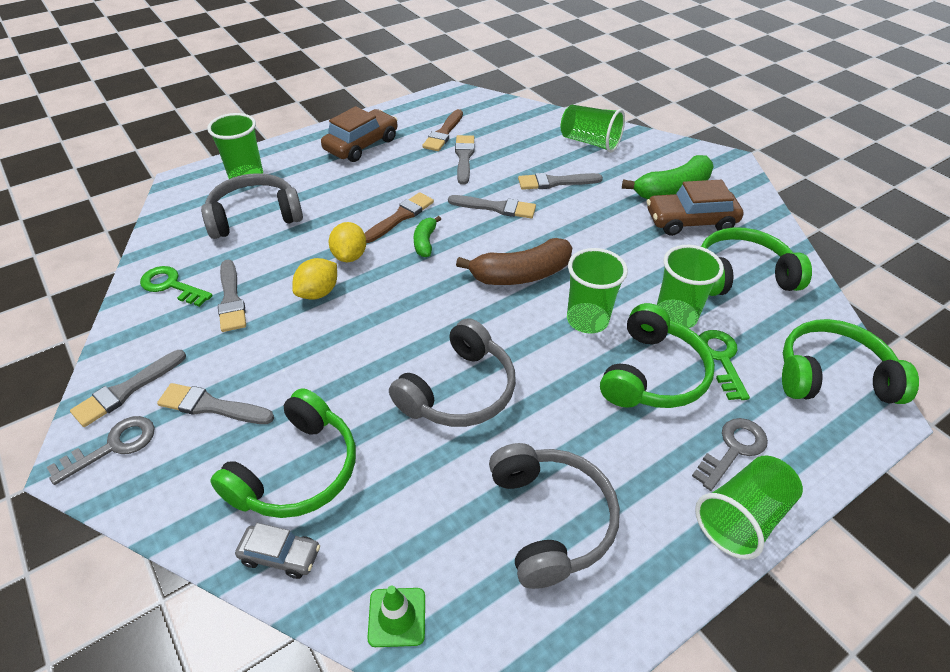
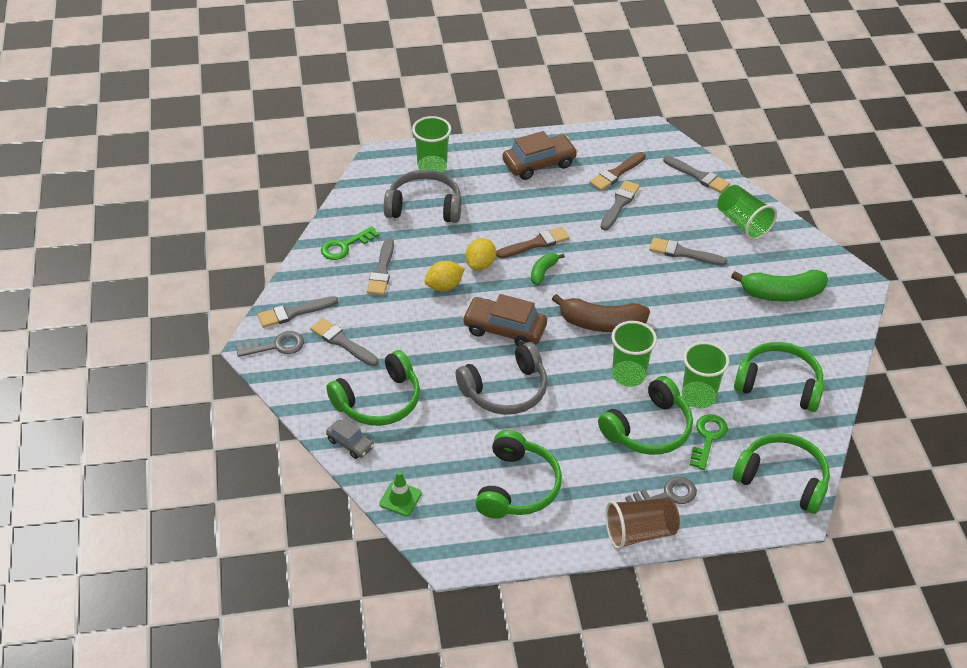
camera: 25 degrees right, 0 degrees up
(172, 286) = (345, 246): green key -> green key turned 90 degrees counterclockwise
(496, 207) = (617, 260): grey brush -> grey brush (698, 176)
(550, 520) = (517, 487): grey headphones -> green headphones
(690, 221) = (774, 326): brown car -> brown car (504, 329)
(742, 517) = (639, 533): green cup -> brown cup

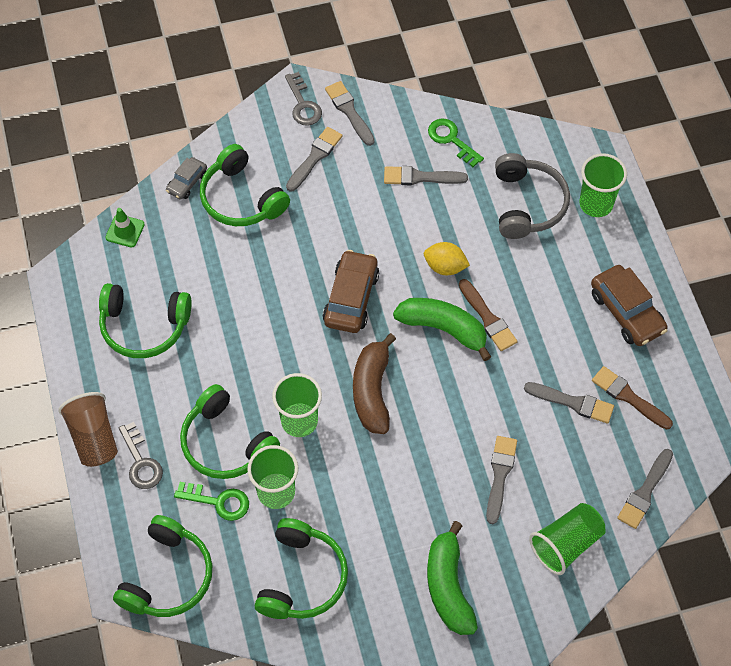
camera: 85 degrees right, 15 degrees up
(444, 286) = (406, 236): yellow lemon -> none
(505, 390) = (266, 306): grey headphones -> none
(543, 272) = (443, 329): green banana -> green banana, size x1.87

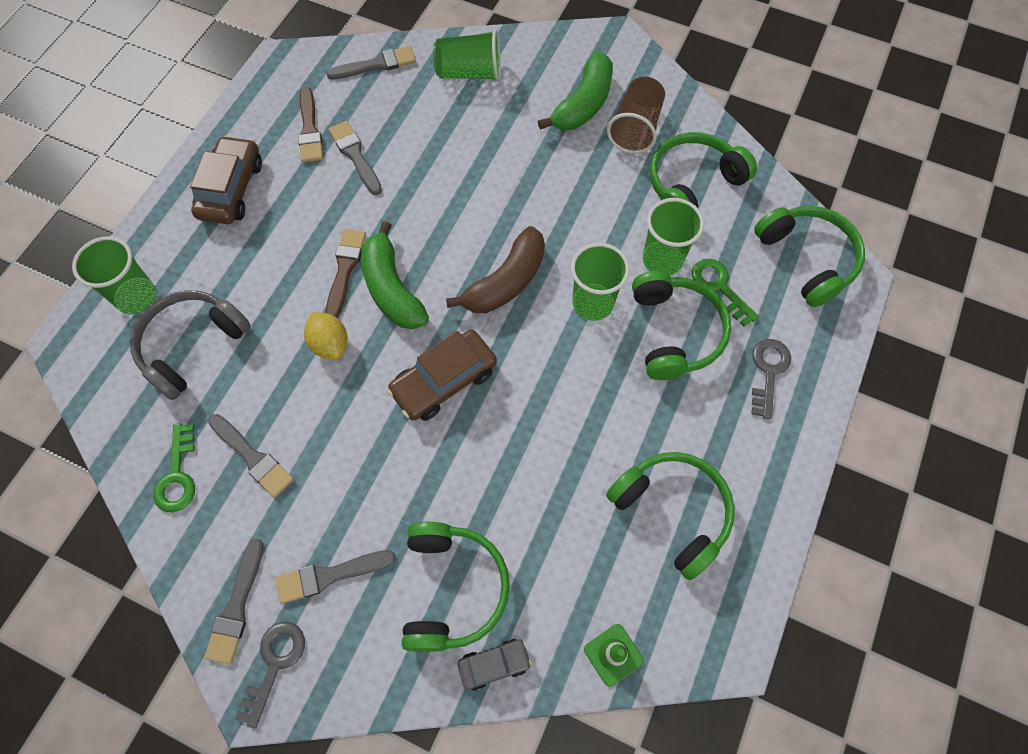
camera: 140 degrees left, 5 degrees up
(94, 437) = (801, 429): brown cup -> brown cup (635, 128)
(168, 576) = (807, 259): green headphones -> green headphones turned 90 degrees clockwise
(500, 475) = (468, 146): grey brush -> none

